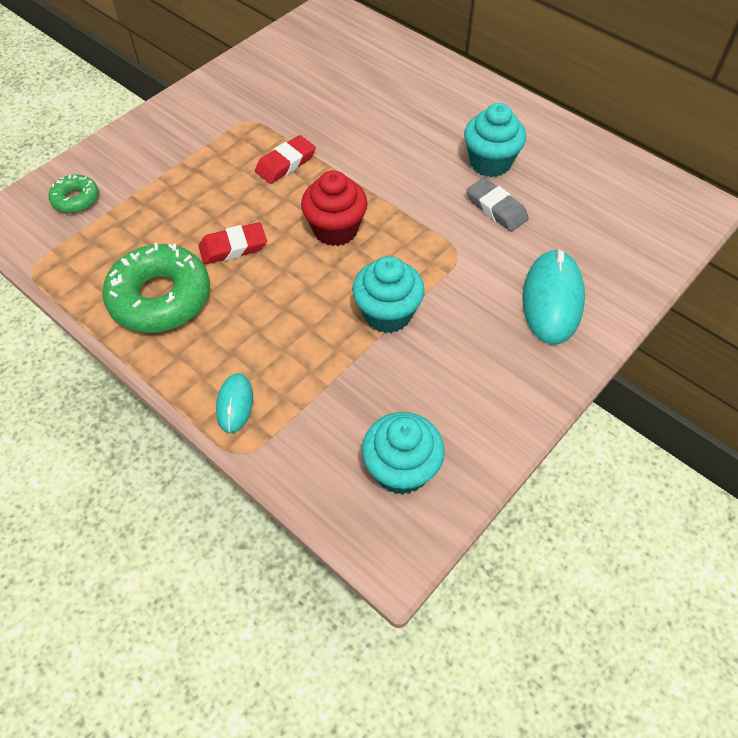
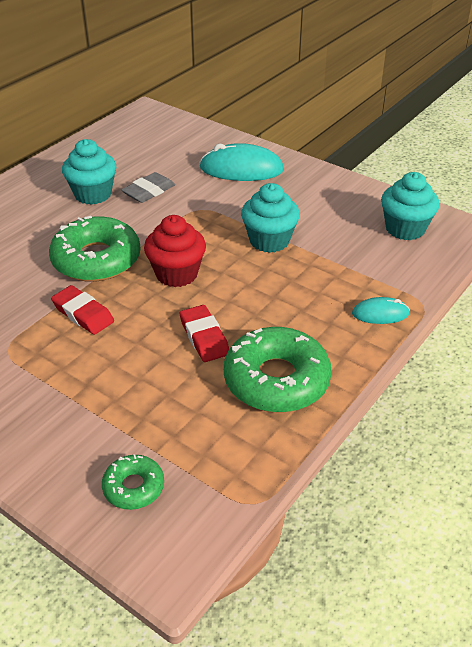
camera: 95 degrees left, 15 degrees down
(368, 169) = (96, 259): none -> green donut

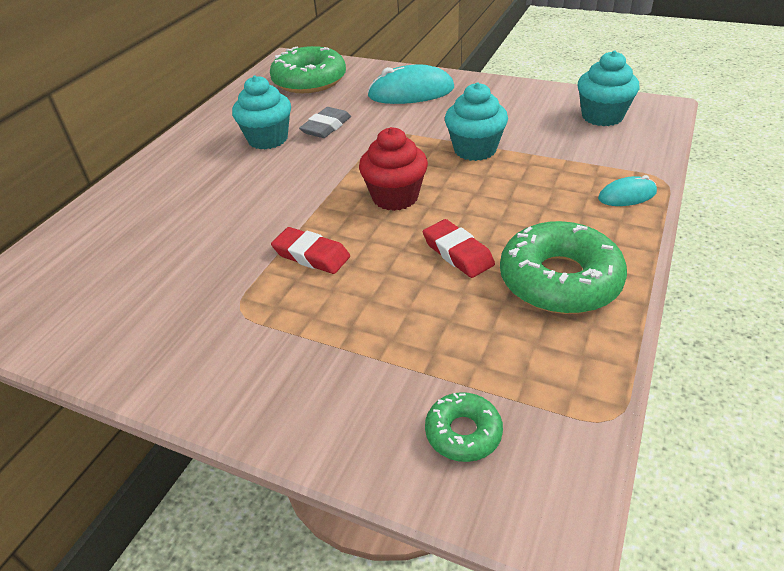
camera: 10 degrees left, 0 degrees up
(96, 259) = (301, 199): green donut -> green donut (309, 80)

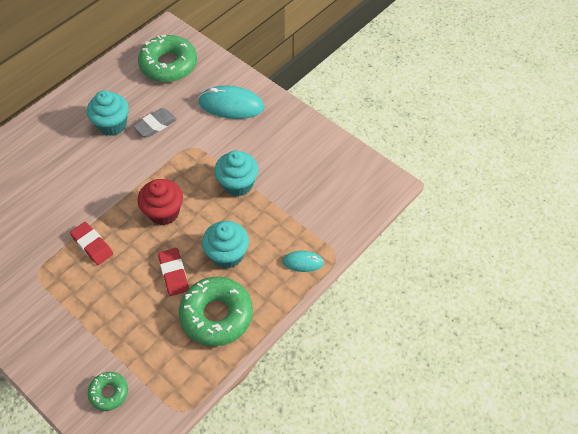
camera: 15 degrees right, 15 degrees up
(602, 116) = (343, 180): turquoise cupcake -> turquoise cupcake (227, 254)

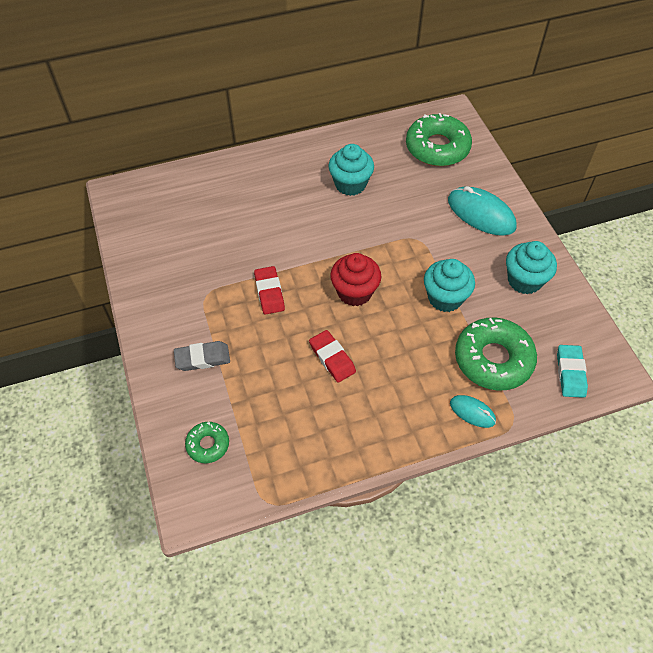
camera: 30 degrees right, 0 degrees up
(155, 125) = (392, 202): grey eraser -> grey eraser (202, 358)
(174, 273) = (332, 358): red eraser -> red eraser turned 45 degrees counterclockwise
(216, 315) = (352, 422): green donut -> green donut (493, 359)
(227, 254) = (396, 365): turquoise cupcake -> turquoise cupcake (524, 280)
(357, 199) = (570, 373): none -> turquoise eraser

